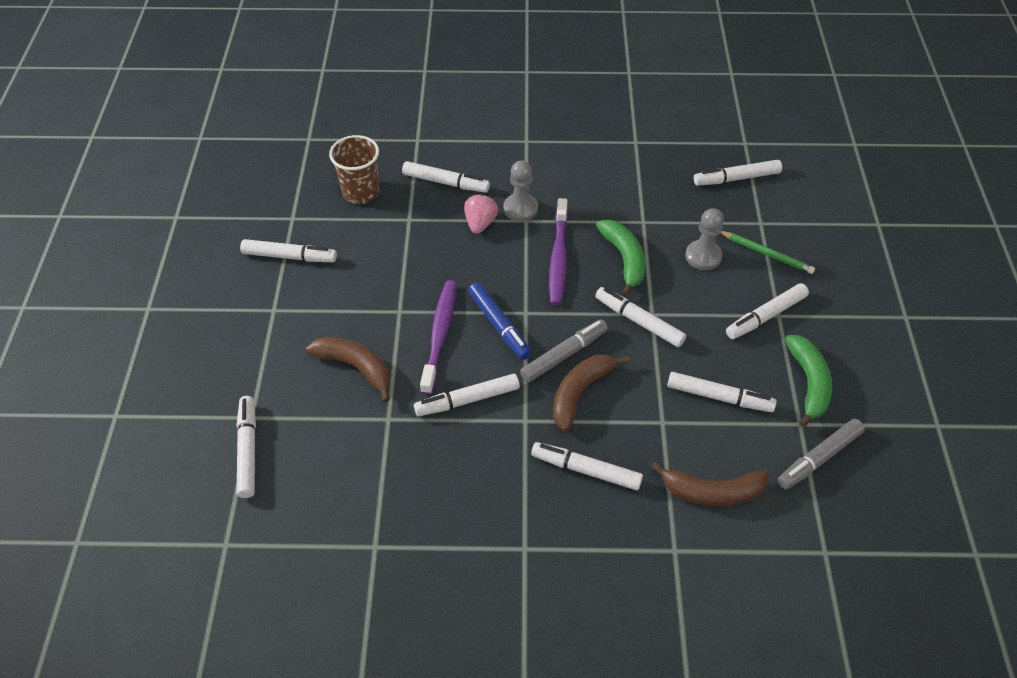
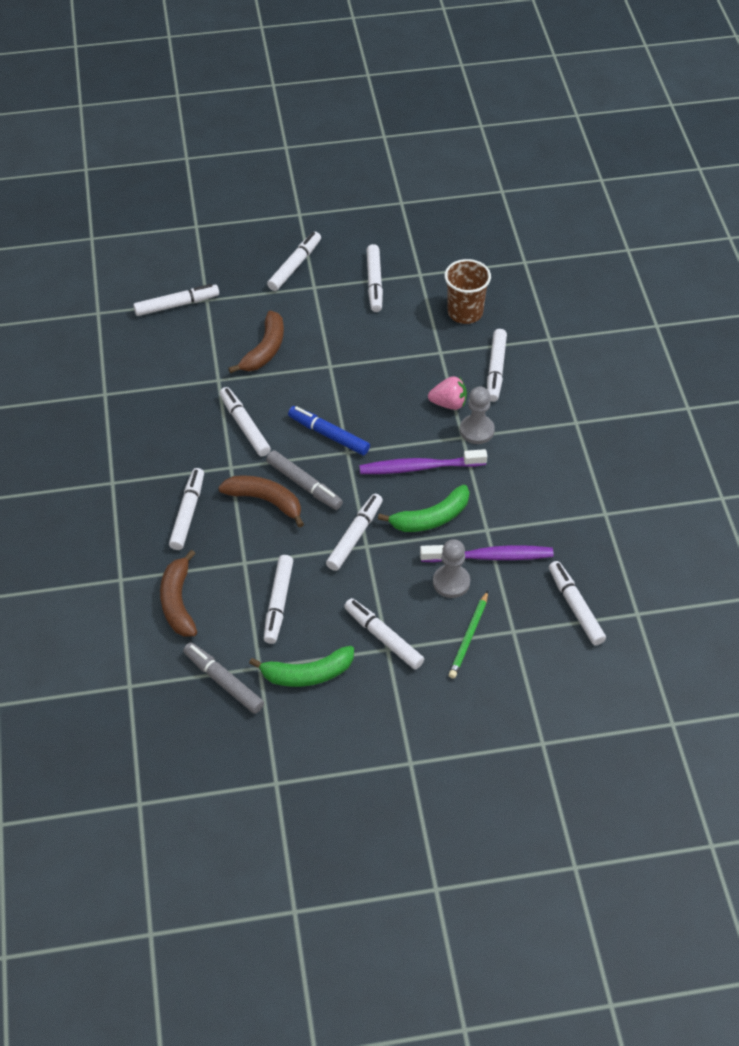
camera: 80 degrees right, 0 degrees up
(232, 323) = (294, 266): none -> white marker
(440, 335) = (309, 397): purple toothbrush -> purple toothbrush (489, 556)
(499, 325) = (328, 435): blue marker -> blue marker turned 75 degrees clockwise

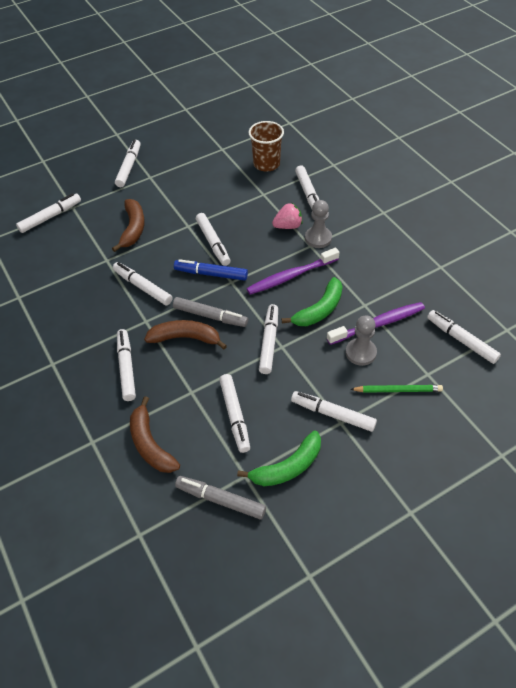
camera: 20 degrees left, 0 degrees up
(374, 283) = (192, 163): white marker -> white marker (213, 243)
(469, 637) = (397, 390): green pencil -> green pencil turned 90 degrees counterclockwise

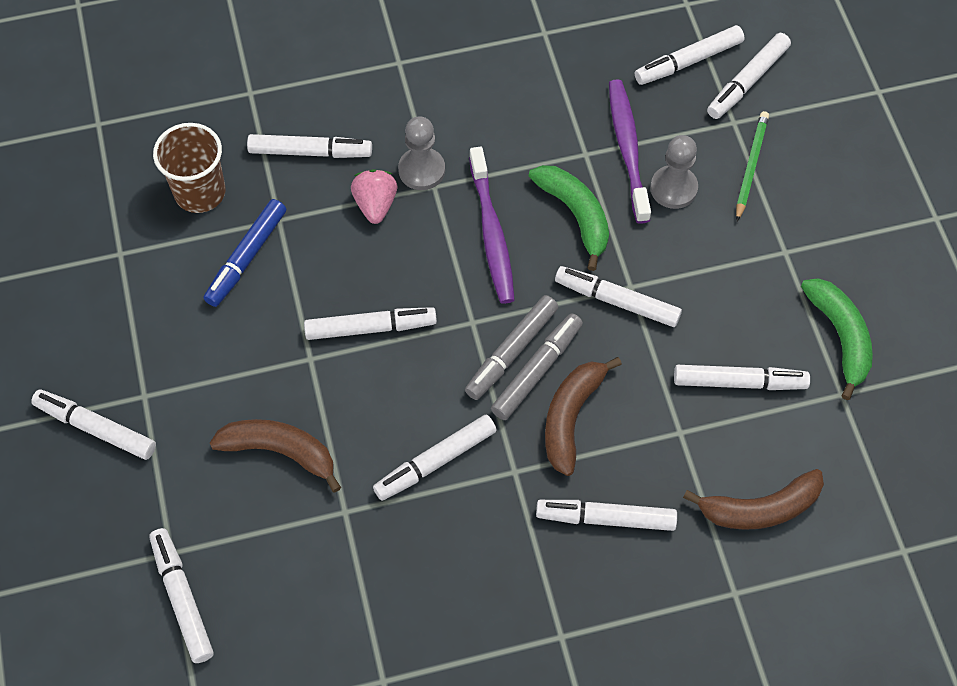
camera: 75 degrees left, 10 degrees up
(211, 274) = (444, 348): blue marker -> blue marker (247, 257)
(220, 500) = (872, 434): grey marker -> grey marker (512, 352)
(333, 414) = (770, 257): white marker -> white marker (747, 82)

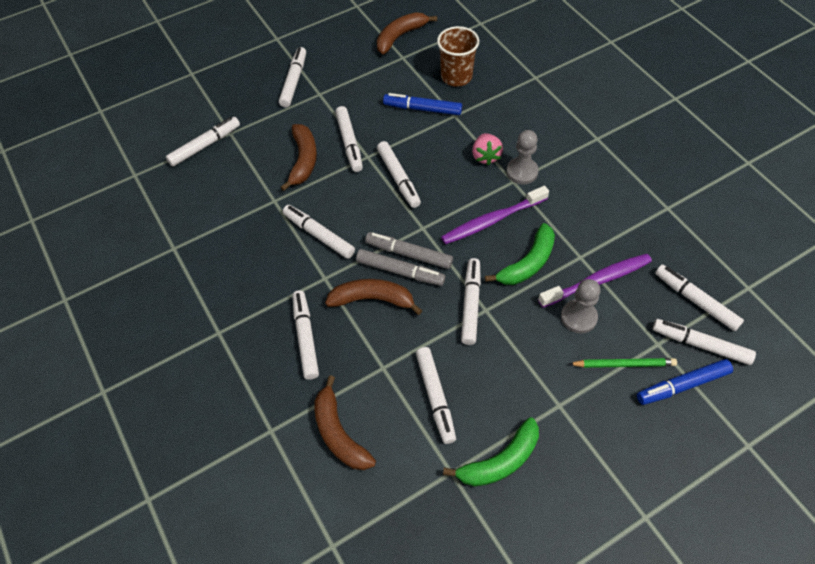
camera: 75 degrees right, 5 degrees down
(69, 243) = (400, 36): none -> brown banana
(310, 152) = (508, 115): white marker -> white marker (349, 143)
(375, 204) = (485, 156): pink strawberry -> pink strawberry turned 105 degrees clockwise
(793, 120) = (682, 385): none -> blue marker

